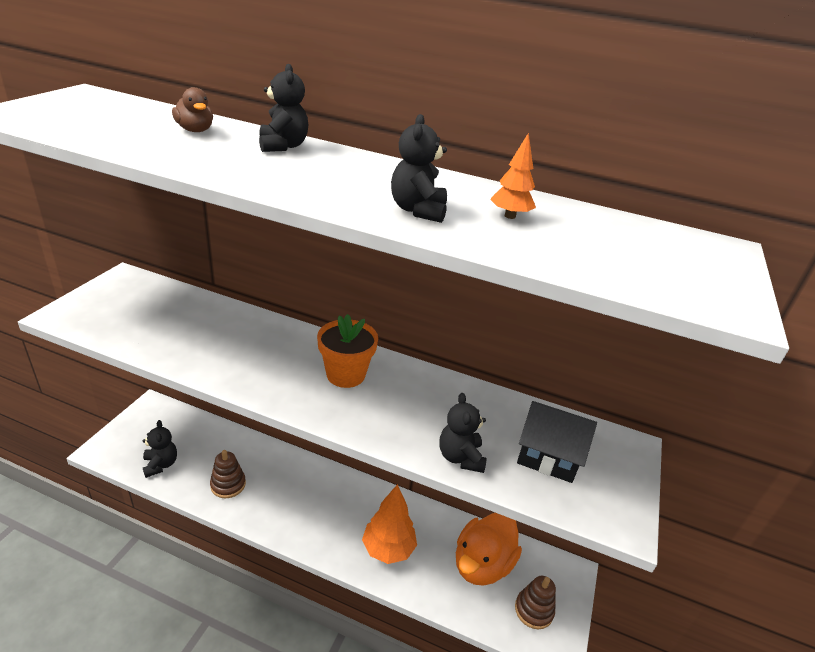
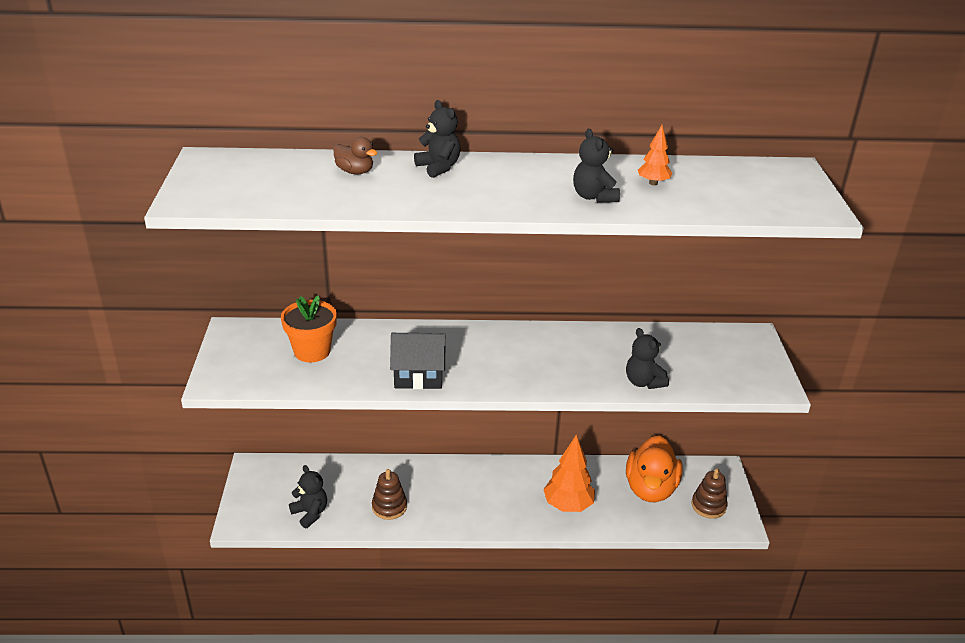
camera: 20 degrees left, 0 degrees up
(346, 374) = (510, 351): orange flower pot -> orange flower pot (312, 351)
(548, 456) = (703, 361): black house -> black house (418, 375)

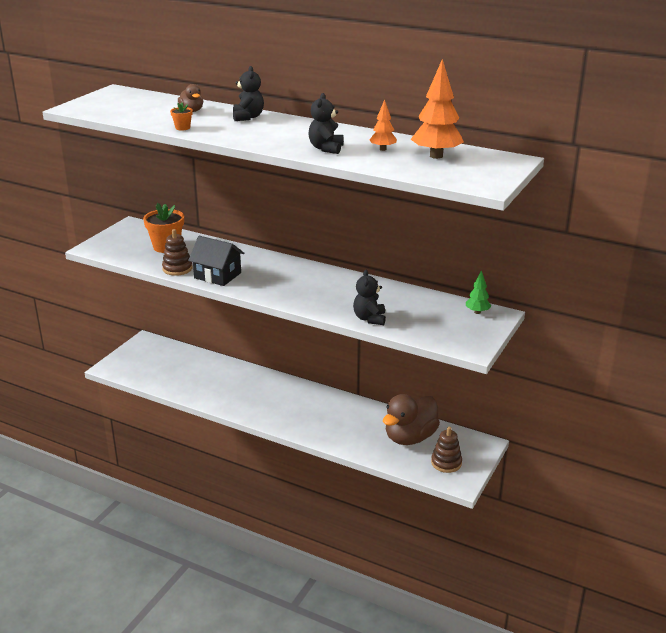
camera: 30 degrees right, 5 degrees down
(310, 513) = (156, 376): black teddy bear -> none
(382, 203) = (182, 128): none -> orange flower pot
(389, 507) = (210, 389): brown stacking toy -> brown stacking toy (177, 269)
(568, 505) = (335, 427): orange tree -> orange tree (436, 156)
(650, 489) = (410, 437): orange duck -> brown duck
(734, 338) = (477, 312): none -> green tree

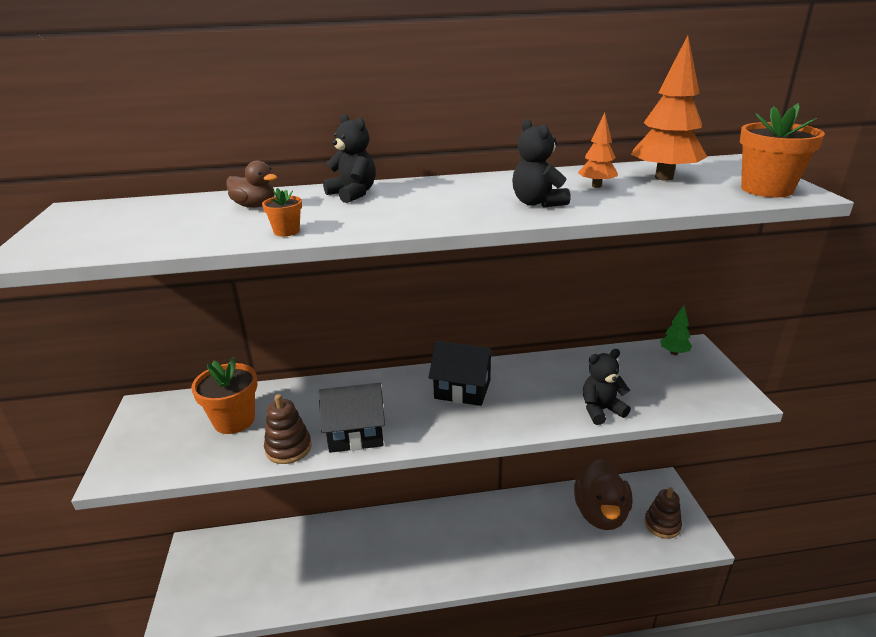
camera: 35 degrees left, 0 degrees up
(305, 278) = (462, 389): none -> black house
(369, 319) = (601, 410): black teddy bear -> black teddy bear turned 105 degrees clockwise
(474, 179) = (766, 189): none -> orange flower pot

